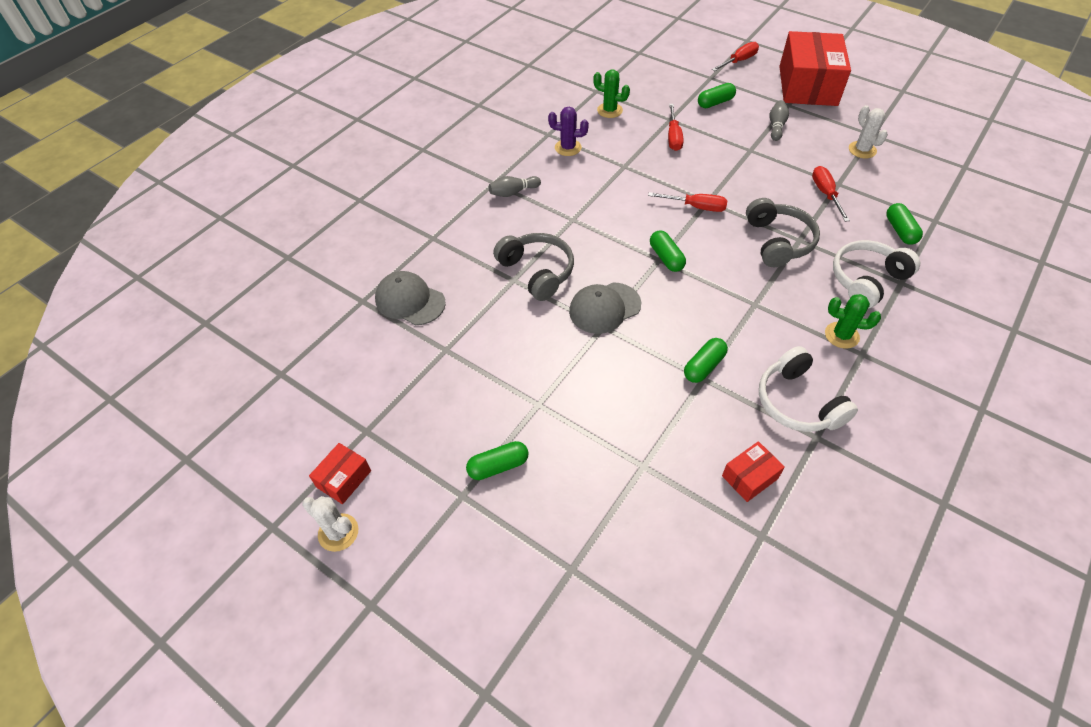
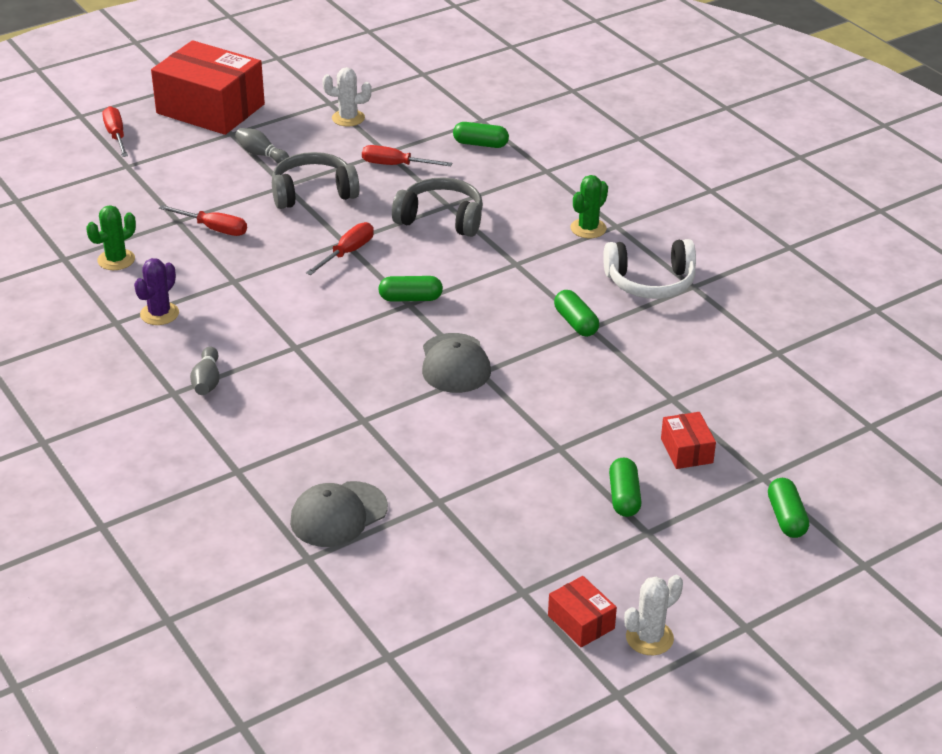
camera: 70 degrees left, 15 degrees down
(537, 272) = (363, 398): grey headphones -> grey headphones (313, 193)
(715, 103) = (179, 179): green capsule -> green capsule (786, 518)
(749, 477) = (716, 339): red box -> red box (686, 450)
(867, 280) = (530, 188): white headphones -> none

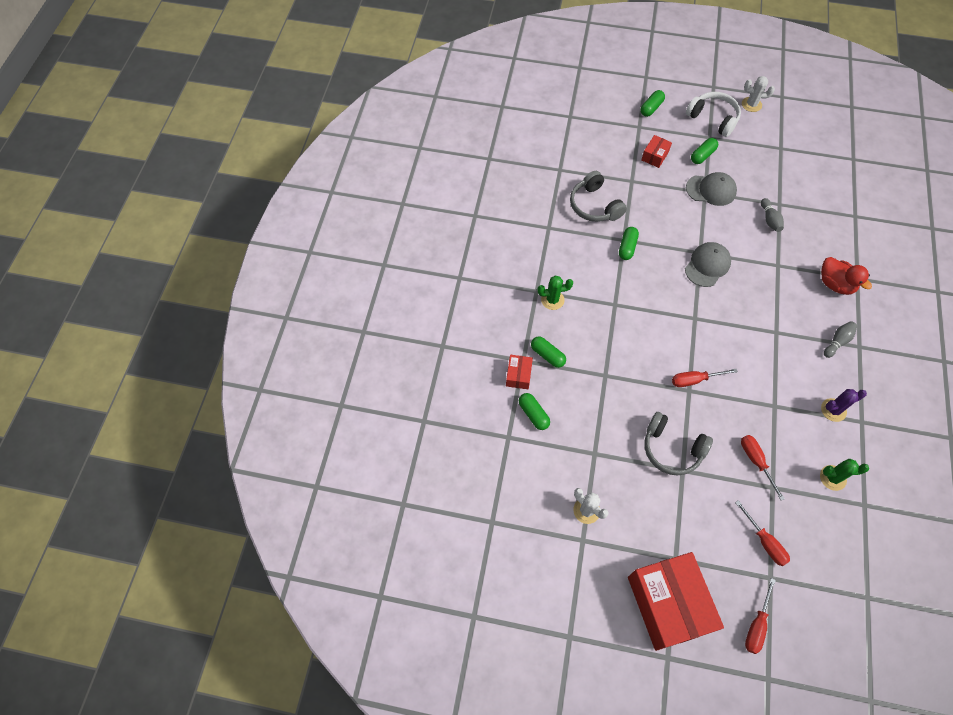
camera: 135 degrees left, 25 degrees up
(261, 154) = (673, 516): grey bowling pin -> grey bowling pin (769, 220)
(263, 444) = (835, 284): none -> red duck
(338, 514) = (827, 226): grey cap -> grey cap (711, 190)
(395, 165) = (601, 435): red screwdriver -> red screwdriver (764, 542)
(410, 298) = (691, 321): green capsule -> green capsule (547, 355)
(441, 219) = (620, 367): grey headphones -> grey headphones (594, 205)
(581, 622) = (770, 124): red box -> red box (518, 375)
(650, 282) = (565, 244): white headphones -> white headphones (713, 118)

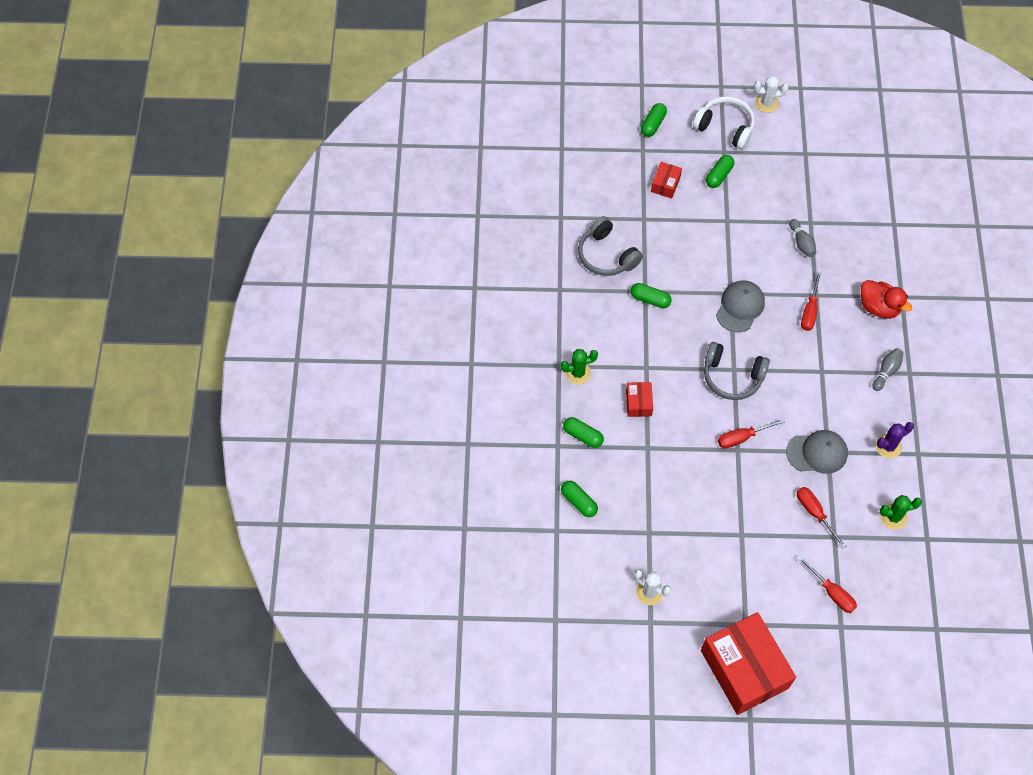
camera: 10 degrees left, 0 degrees up
(518, 375) = (555, 462): red box -> red box (638, 403)
(627, 247) = (650, 299): green capsule -> green capsule turned 75 degrees counterclockwise
(672, 448) = (727, 514): grey headphones -> grey headphones (732, 376)
(711, 190) = (733, 217): grey cap -> grey cap (817, 453)
(756, 625) = (832, 674): red screwdriver -> red screwdriver (810, 311)

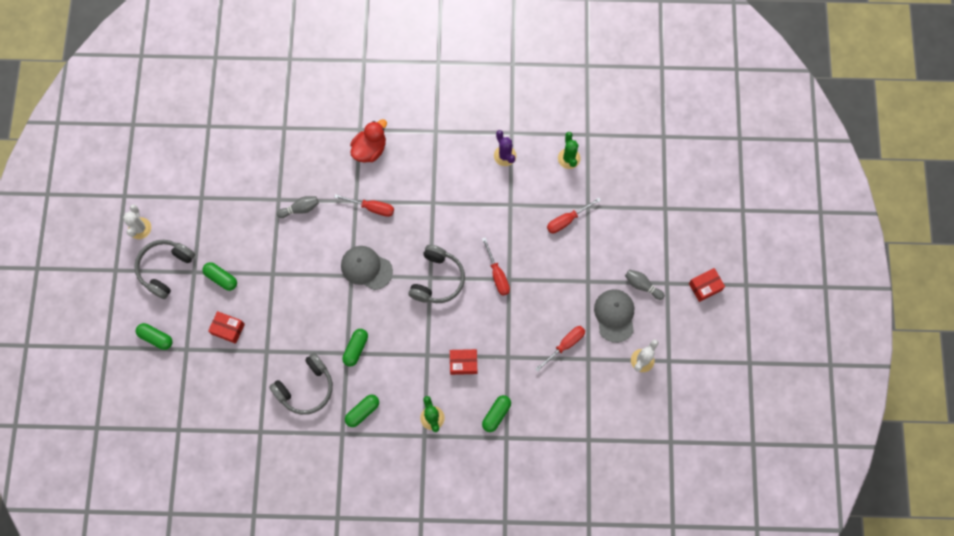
camera: 90 degrees left, 10 degrees up
(578, 502) = (561, 419): green capsule -> green capsule (362, 412)
(725, 127) = (165, 269): white headphones -> grey headphones
(744, 669) = (705, 287): red box -> red box, size x0.44
(817, 453) = (511, 213): grey cap -> grey cap (614, 315)
(832, 592) = (636, 213): red screwdriver -> red screwdriver (565, 345)
(886, 371) = (434, 150): grey bowling pin -> grey bowling pin (642, 285)

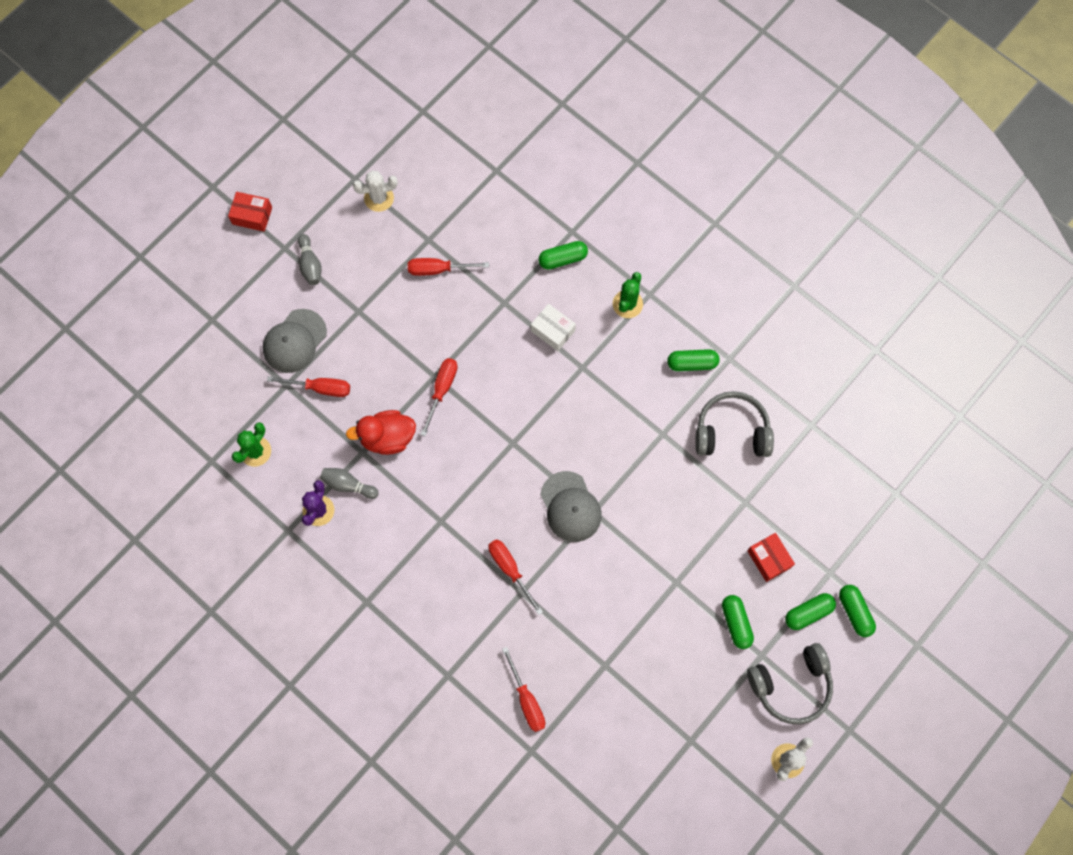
camera: 140 degrees left, 0 degrees up
(300, 209) = (589, 633): grey bowling pin -> grey bowling pin (348, 485)
(307, 150) = (527, 700): none -> red screwdriver
(356, 349) = (649, 431): green capsule -> green capsule (808, 613)
(370, 149) = (456, 641): red duck -> red duck (387, 438)
(437, 279) = (507, 435): grey headphones -> none
(463, 363) = (553, 331): red box -> white box
(614, 315) = (364, 258): grey cap -> grey cap (294, 341)

